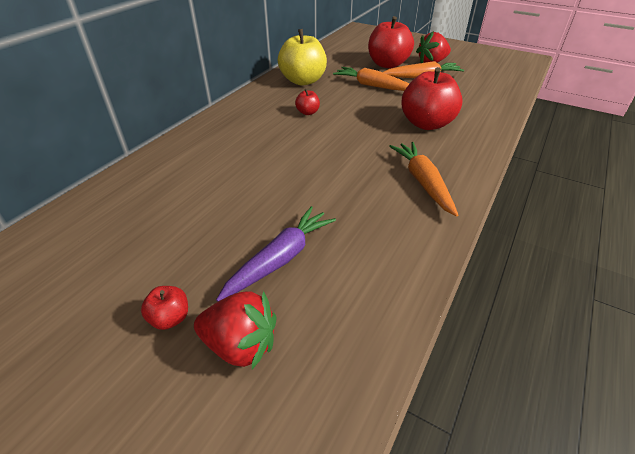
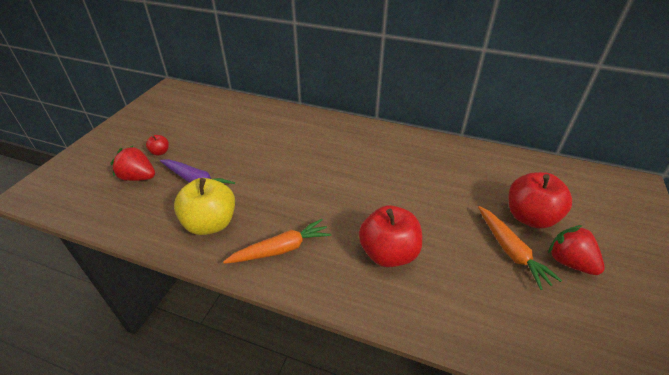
camera: 80 degrees right, 0 degrees up
(240, 345) = (138, 177): red strawberry -> red strawberry turned 105 degrees clockwise
(303, 81) = (443, 157): yellow apple -> yellow apple (211, 223)
(307, 112) = (380, 169): red apple -> none
(372, 86) = (459, 207): orange carrot -> none

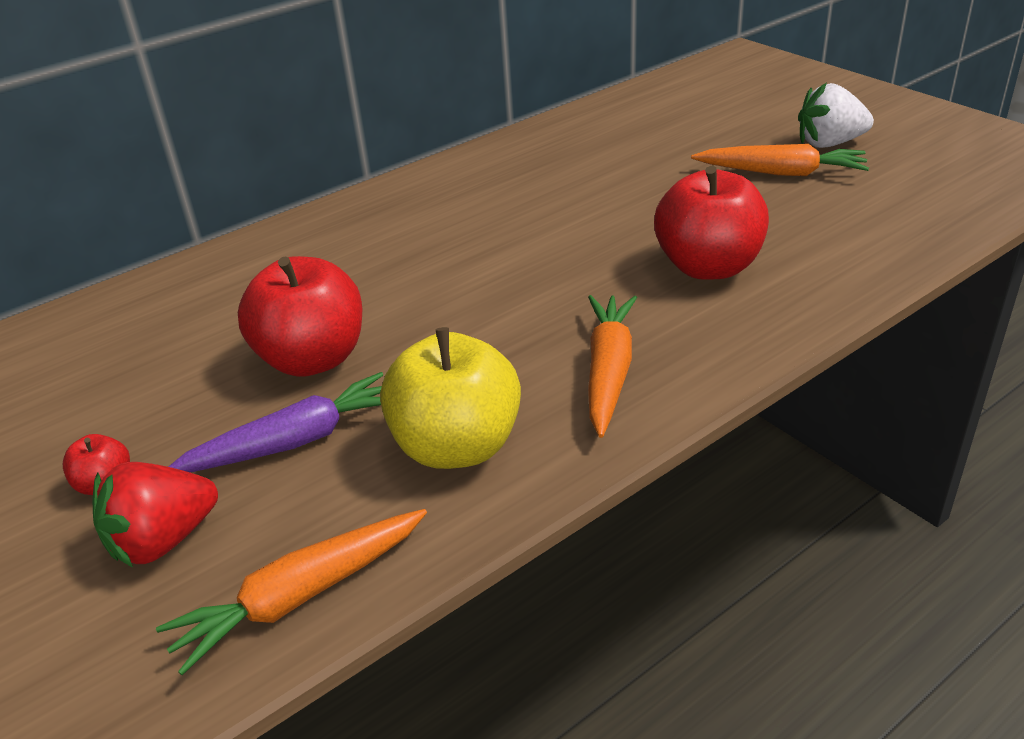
camera: 55 degrees left, 5 degrees down
(121, 220) = (301, 596): none -> orange carrot
(530, 217) = (734, 138): red apple -> red apple (313, 359)
(569, 262) = (829, 143): red strawberry -> white strawberry

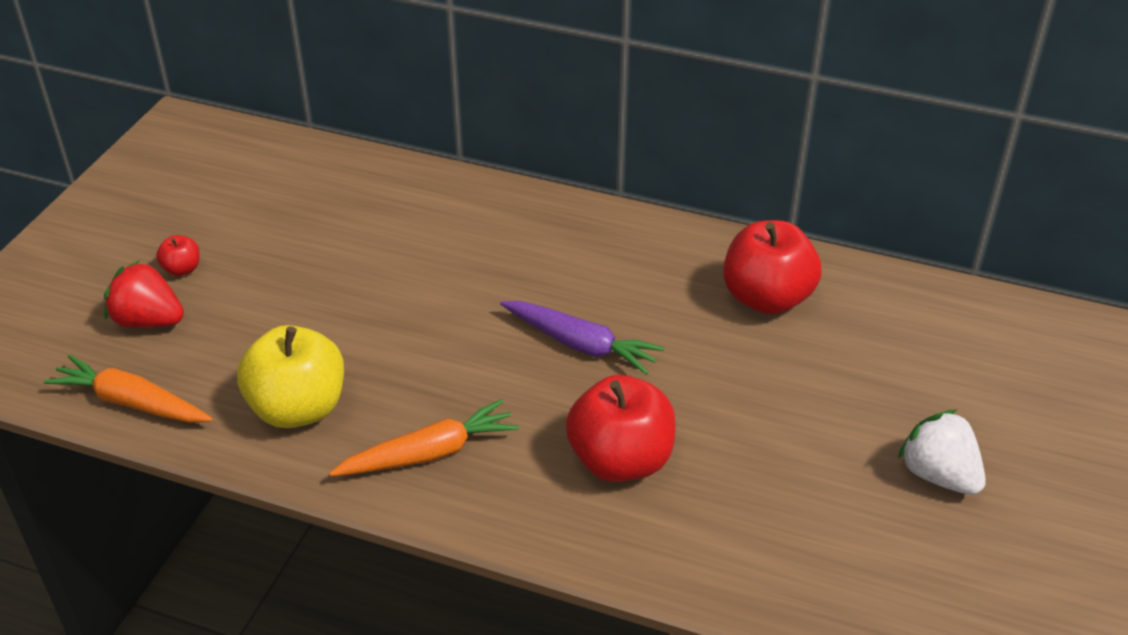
camera: 55 degrees right, 5 degrees up
(294, 442) = (261, 328): purple carrot -> purple carrot (580, 344)
(313, 359) = (352, 291): red apple -> red apple (767, 298)
(781, 173) = (839, 456): orange carrot -> none

